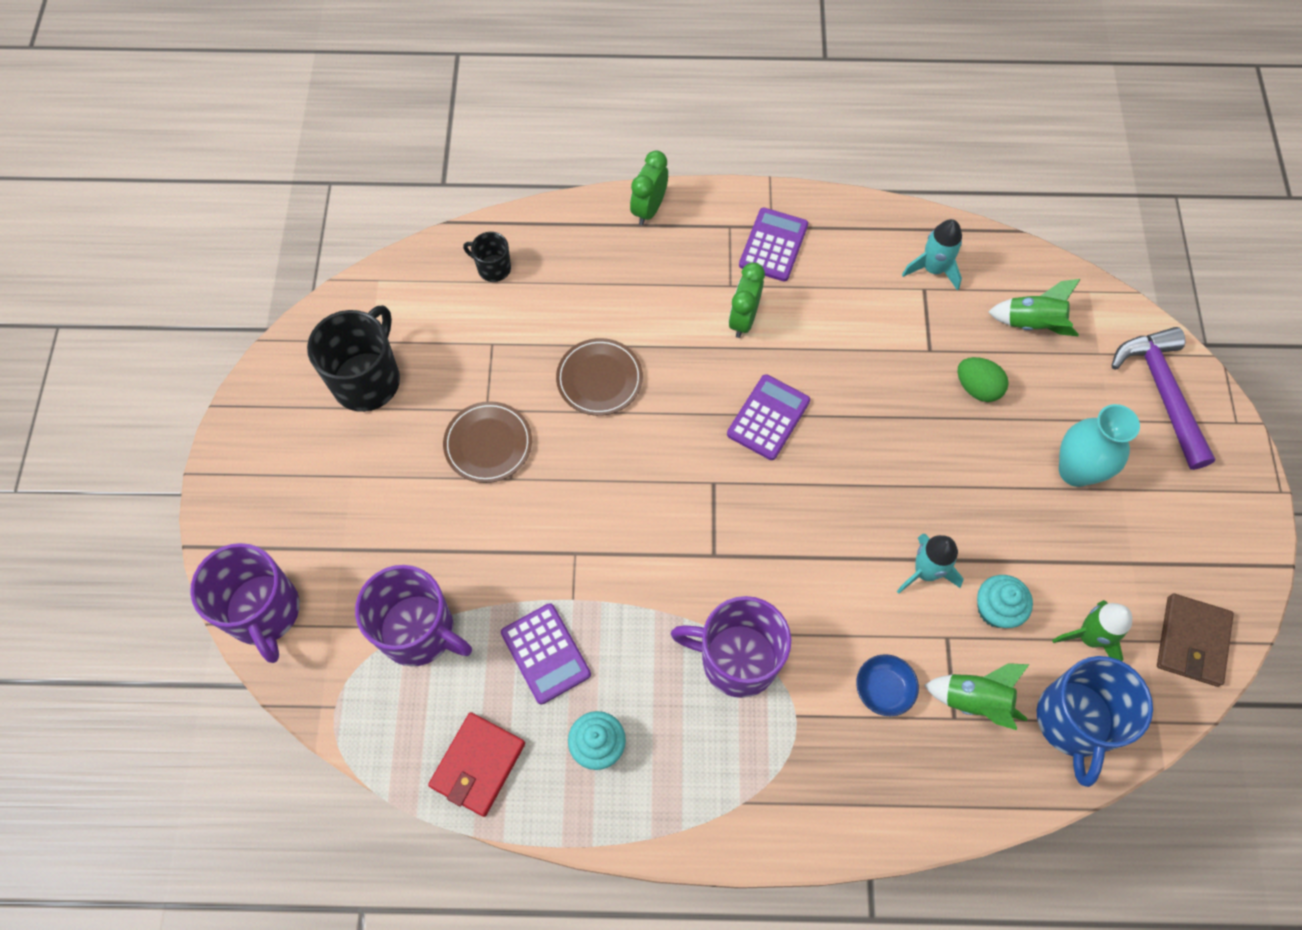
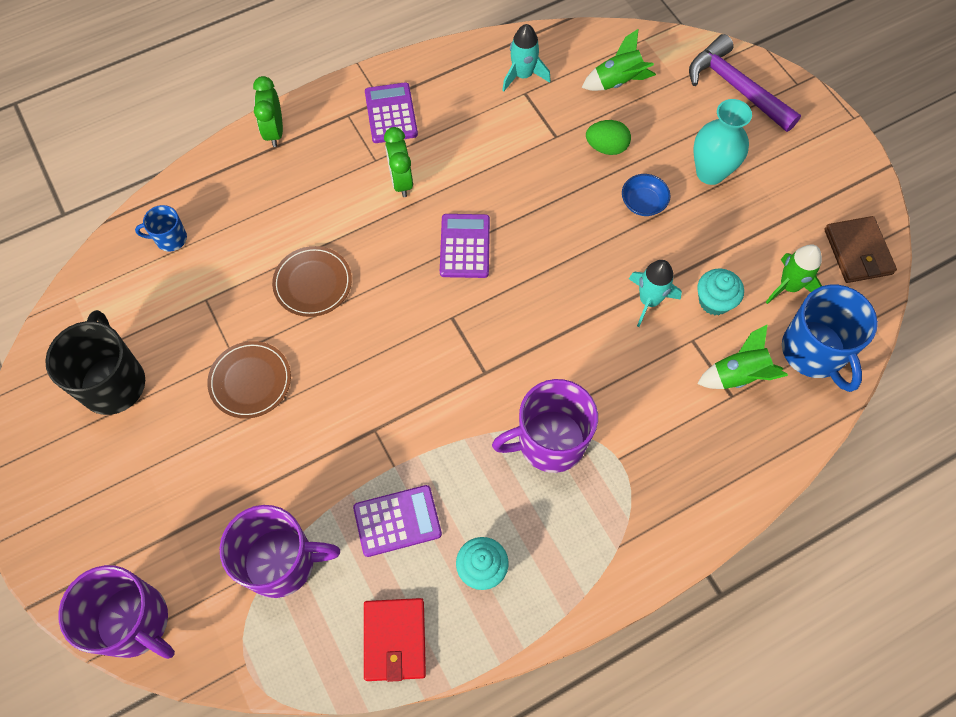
camera: 30 degrees left, 0 degrees up
(493, 268) = (170, 239): black mug -> blue mug
(545, 653) = (397, 521): purple calculator -> purple calculator turned 45 degrees counterclockwise
(883, 689) = (670, 403): blue bowl -> blue bowl (643, 203)

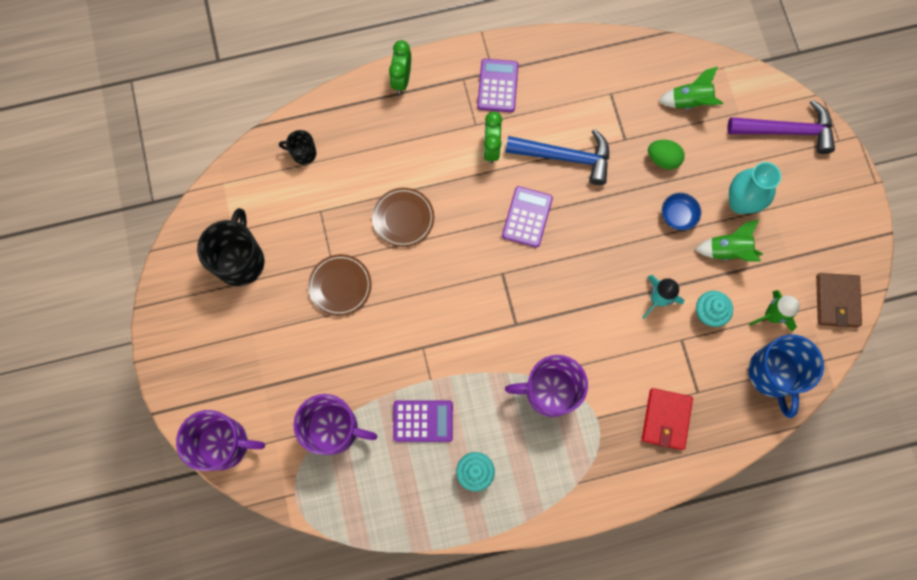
camera: 15 degrees right, 10 degrees up
(135, 622) = (224, 444): purple mug -> purple mug turned 45 degrees counterclockwise
(170, 239) = (303, 153): blue mug -> black mug
(394, 640) = (401, 506): red wallet -> red wallet (666, 419)
(492, 171) = (565, 157): none -> blue hammer
(523, 75) = (613, 77): turquoise rocket -> none
(736, 87) = (786, 131): purple hammer -> purple hammer turned 120 degrees clockwise
(738, 375) = (708, 377): green rocket -> green rocket (728, 250)

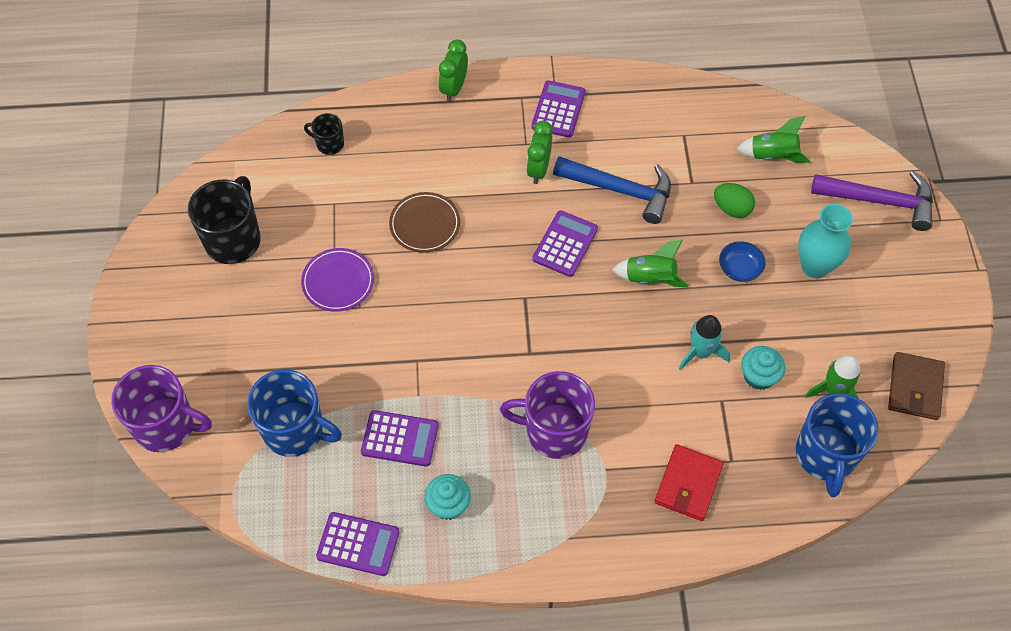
camera: 10 degrees right, 15 degrees down
(334, 429) = (295, 430): purple mug -> blue mug
(340, 286) = (338, 281): brown plate -> purple plate
(408, 520) = (358, 544): none -> purple calculator
(728, 250) = (792, 314): green rocket -> green rocket (650, 278)

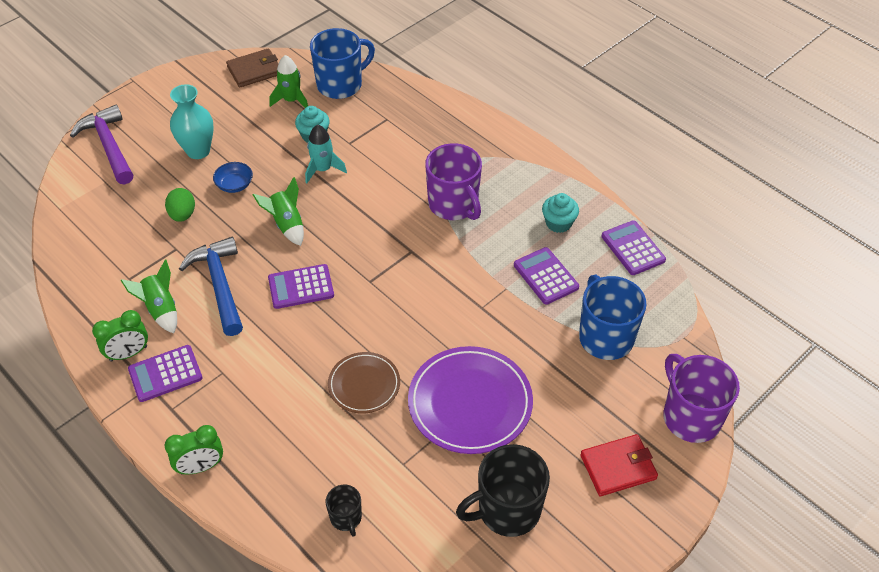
camera: 130 degrees left, 10 degrees down
(338, 281) = (470, 403): purple plate -> purple plate, size x1.70
(538, 169) = (242, 347): green clock -> green clock (128, 353)
(688, 484) = (422, 128): red wallet -> red wallet (618, 467)
(772, 155) = (109, 218): green rocket -> green rocket (160, 309)

